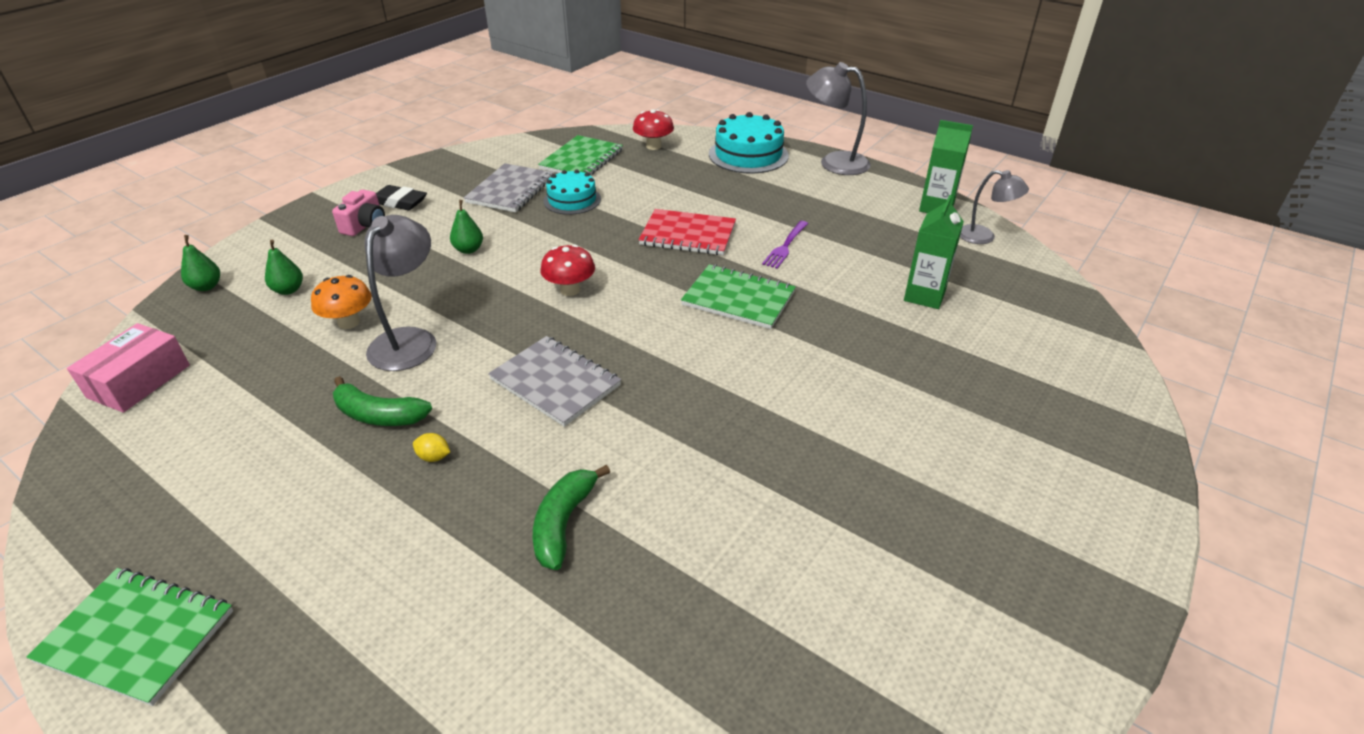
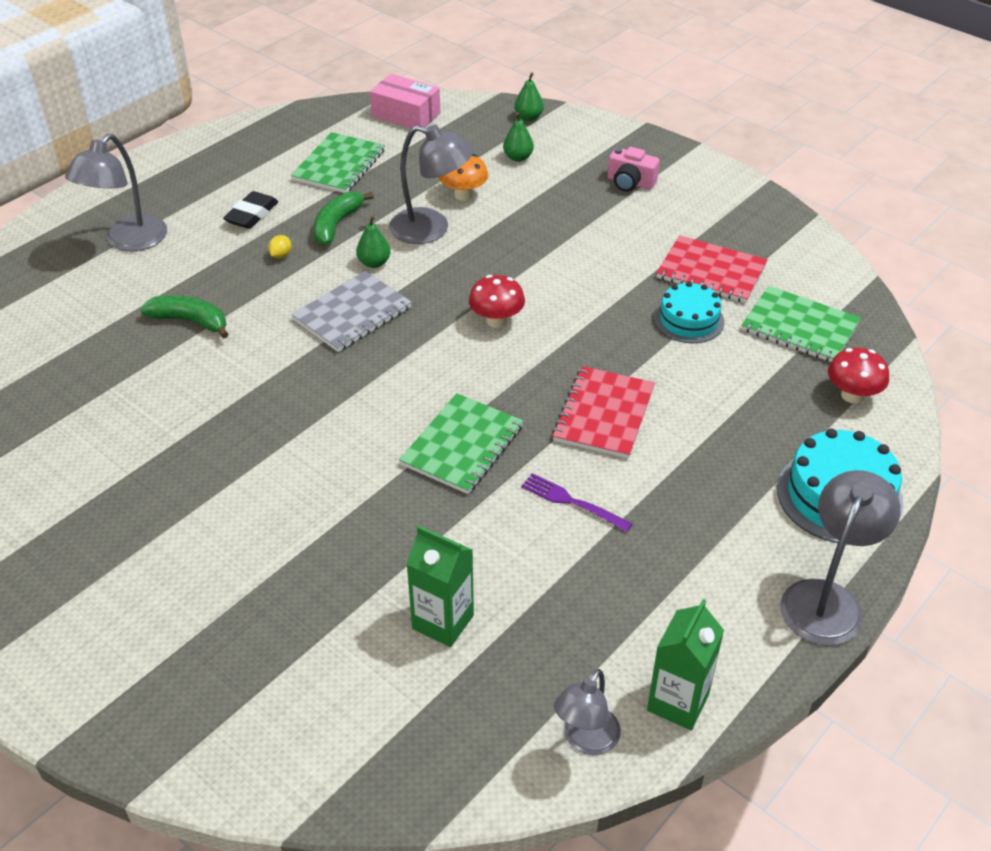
camera: 95 degrees right, 5 degrees up
(137, 636) = (172, 164): green notebook -> green notebook (339, 165)
(358, 646) = (128, 241): none -> grey lamp
(399, 202) = (679, 198): black eraser -> black eraser (252, 215)
(469, 250) = (579, 251): green pear -> green pear (374, 263)
(510, 190) = (711, 272): grey notebook -> red notebook

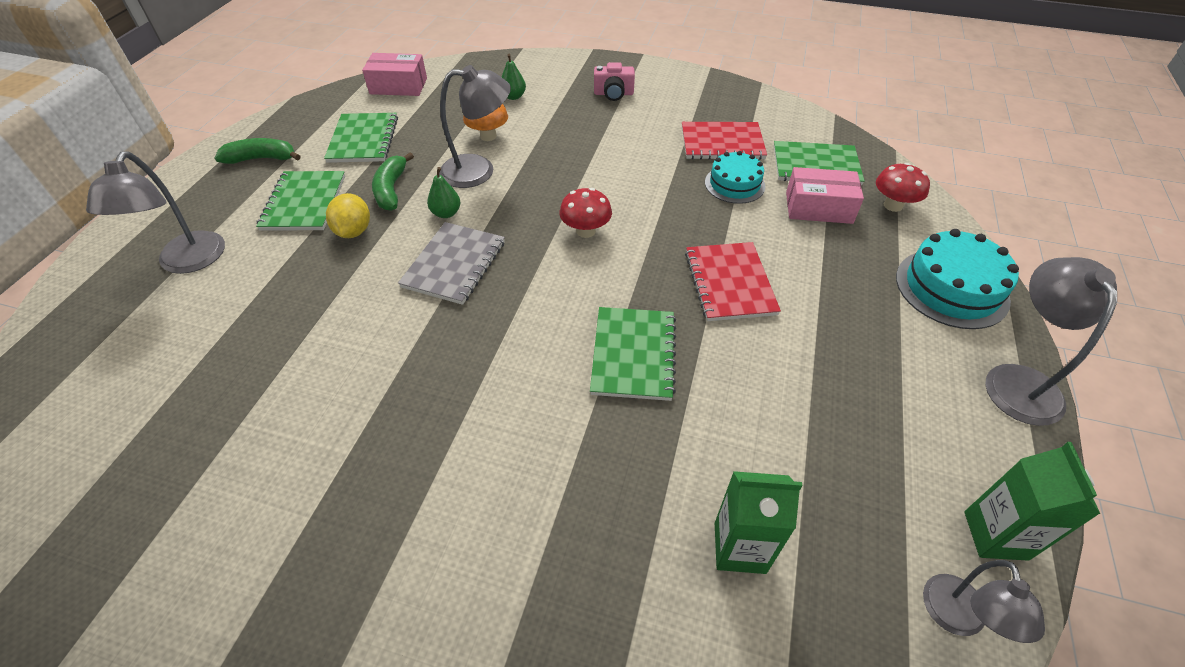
camera: 25 degrees left, 5 degrees up
(190, 321) = (295, 322): green banana -> green banana (262, 159)
(252, 215) = (304, 203): black eraser -> green notebook
(281, 255) = (354, 231): yellow lemon -> yellow lemon, size x1.87
(528, 117) = (501, 65): green pear -> none
(571, 502) = (762, 372): purple fork -> none
(763, 372) = (818, 208): none -> pink box

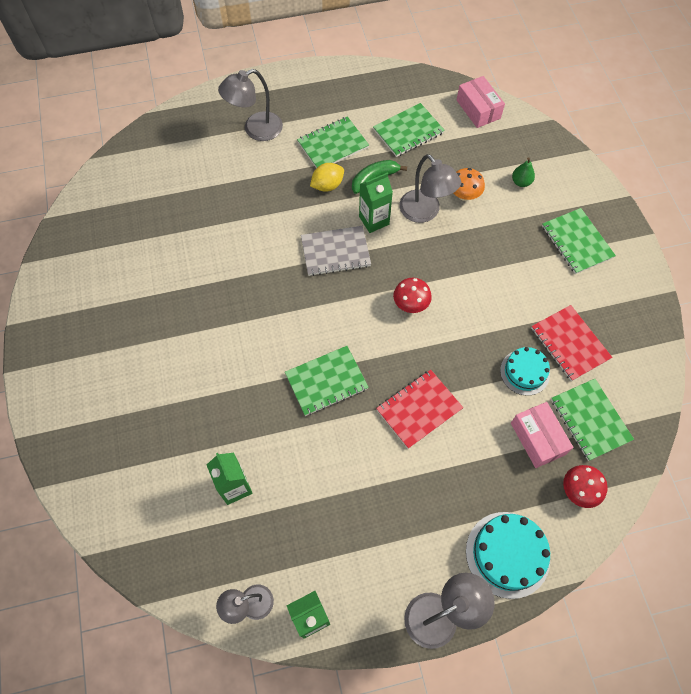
camera: 60 degrees right, 15 degrees up
(262, 159) = (353, 96): green banana -> none
(446, 213) = (374, 220): green pear -> green carton
(613, 94) = (577, 242): pink camera -> green notebook

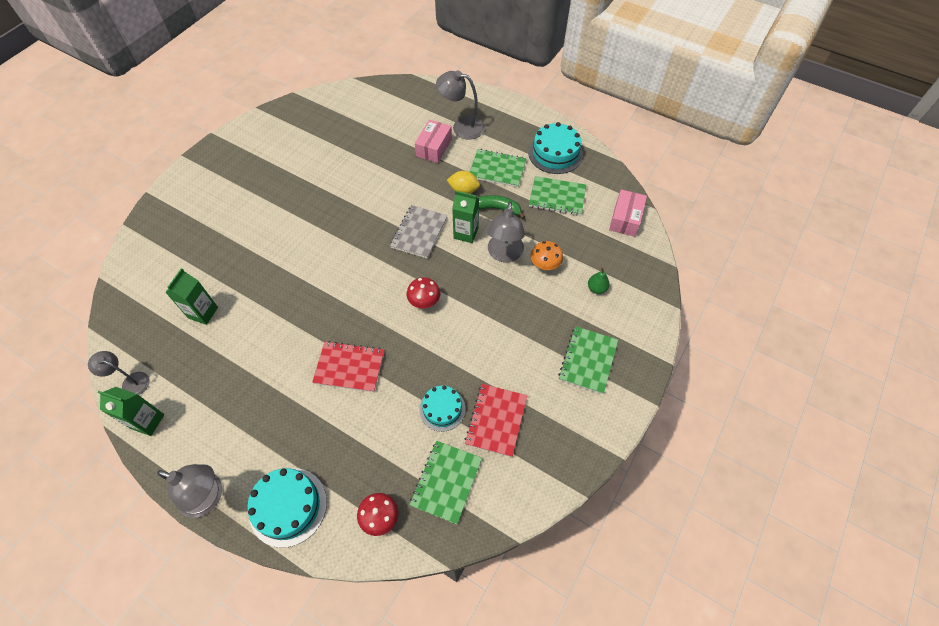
camera: 45 degrees right, 5 degrees down
(326, 381) = (320, 301): green notebook -> none
(335, 252) = (419, 232): grey notebook -> grey notebook turned 75 degrees clockwise
(363, 94) = (555, 153): none -> turquoise cake
(537, 438) = (397, 457): pink box -> pink box (434, 147)

